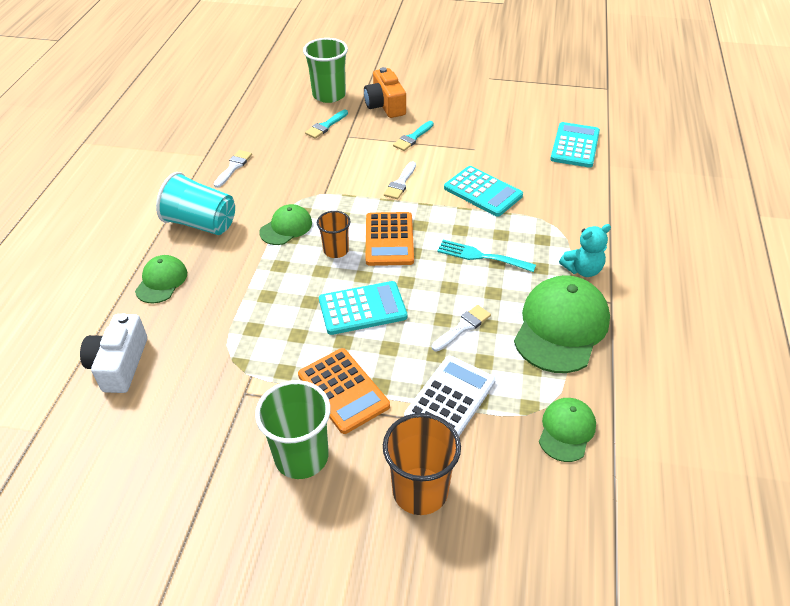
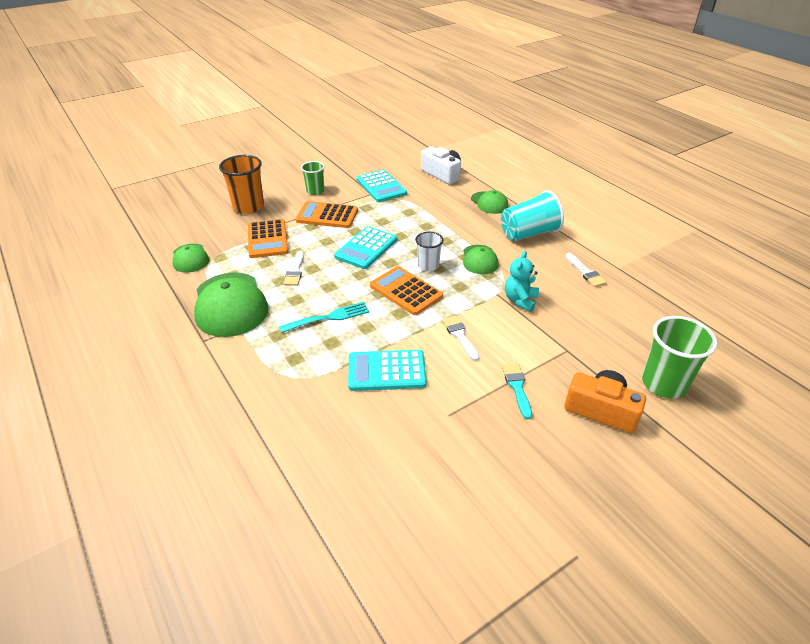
camera: 135 degrees right, 5 degrees down
(301, 457) = (315, 191): green cup -> green cup, size x0.60
(325, 126) = (600, 347): turquoise brush -> none
(336, 250) = (428, 266): orange cup -> white cup
(450, 399) = (267, 239): white calculator -> orange calculator
(575, 146) = (355, 498): turquoise calculator -> turquoise calculator (381, 187)
(582, 269) = (242, 352): turquoise teddy bear -> turquoise teddy bear (520, 300)

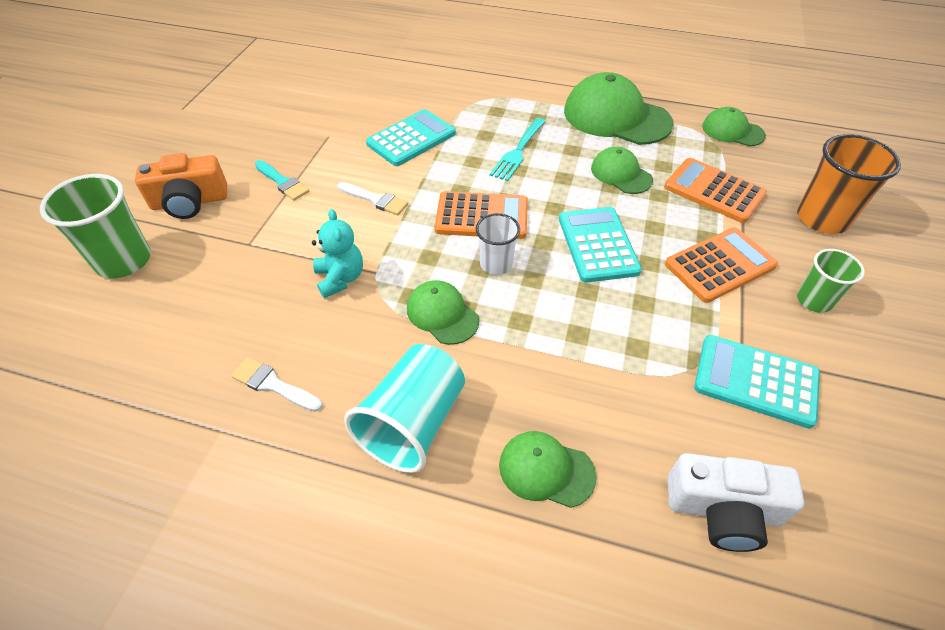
camera: 140 degrees right, 10 degrees up
(295, 271) = (621, 174): white brush -> green cap

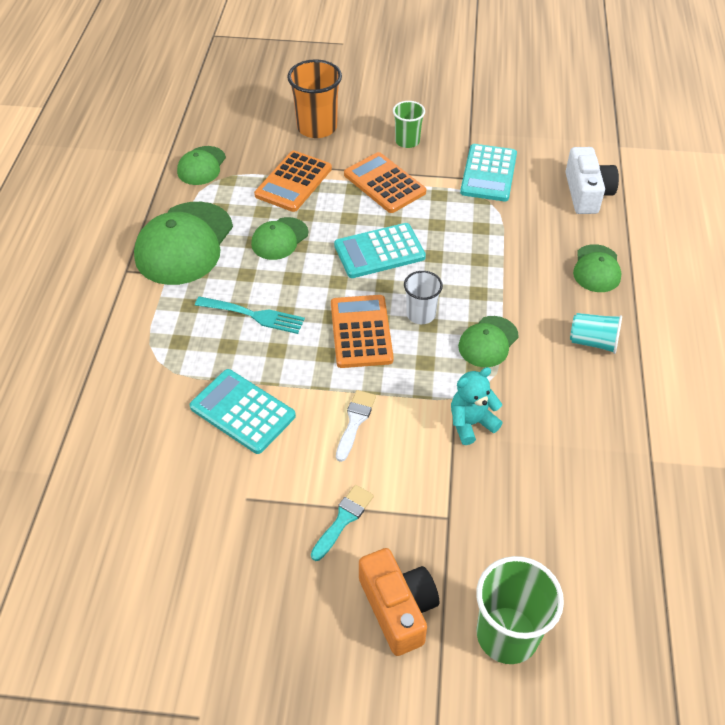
camera: 100 degrees left, 0 degrees up
(273, 385) = (598, 439): white brush -> none
(413, 423) = (593, 342): turquoise cup -> turquoise cup, size x0.60

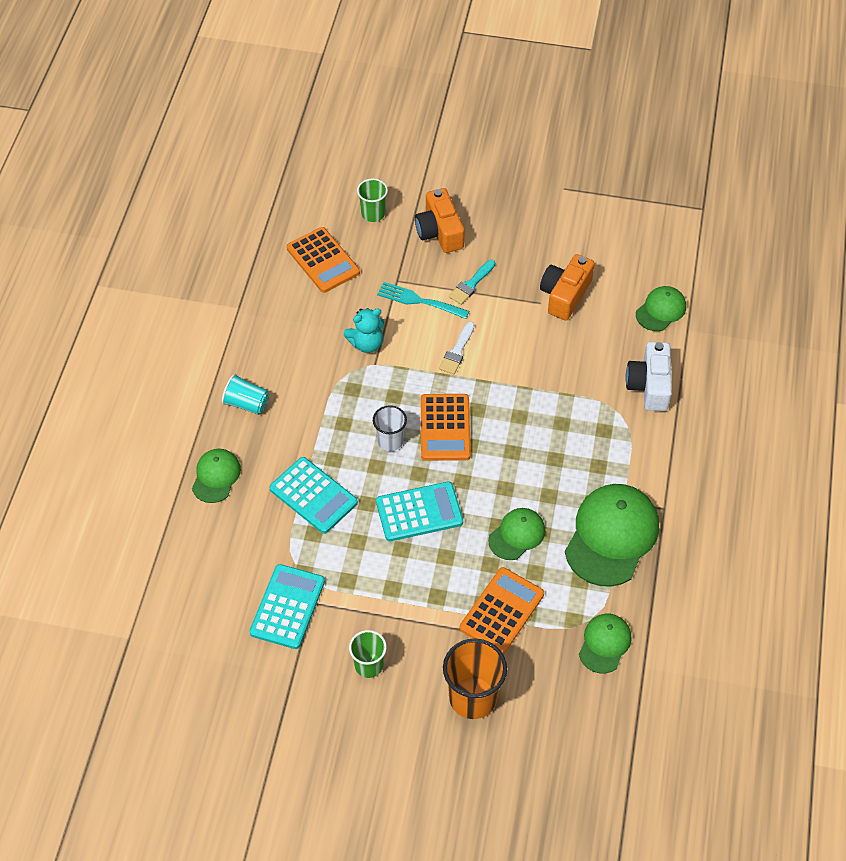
camera: 175 degrees left, 5 degrees up
(211, 513) = (565, 295): none -> orange camera
(242, 411) = (546, 365): turquoise calculator -> turquoise calculator (313, 496)
(254, 315) = (539, 451): turquoise fork -> turquoise fork (418, 301)
(384, 183) = (403, 601): orange calculator -> orange calculator (323, 260)
(488, 342) = (336, 410): green cap -> green cap (661, 310)
(507, 634) = (373, 214): green cup -> green cup, size x0.60
(587, 193) = (191, 571): white camera -> white camera (649, 385)

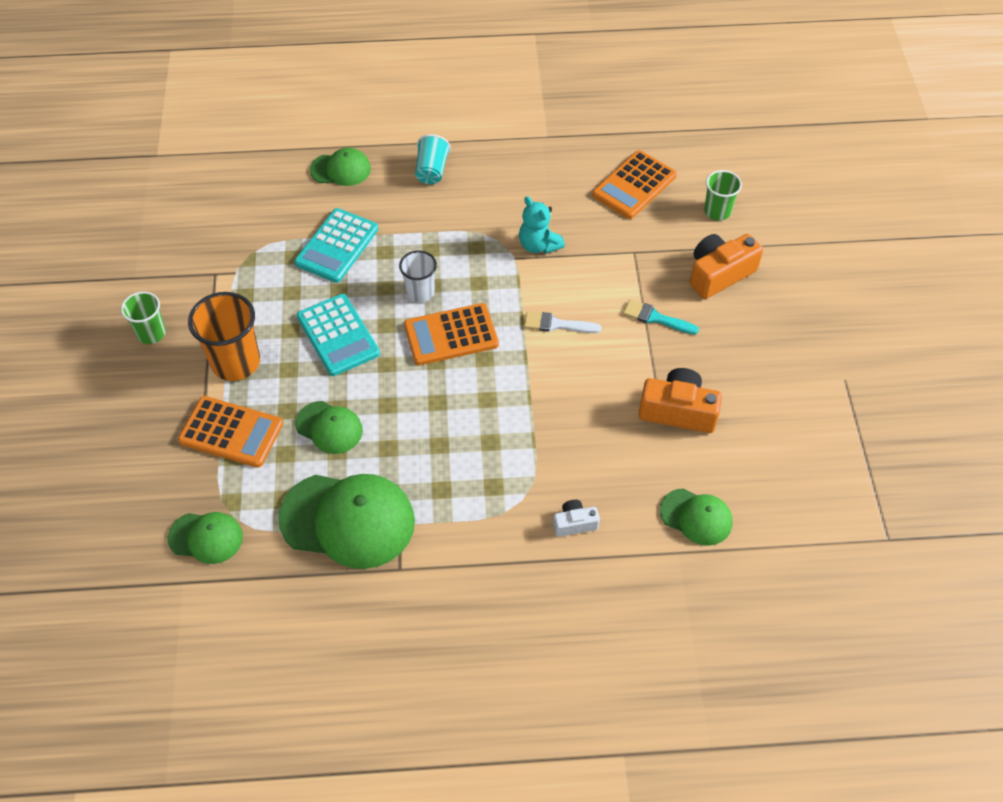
camera: 75 degrees right, 0 degrees up
(287, 607) = (206, 256): turquoise calculator -> none
(418, 301) = (613, 276): turquoise fork -> none
(473, 697) = (125, 427): orange cup -> orange cup (236, 362)
(649, 385) = (574, 523): white camera -> white camera, size x0.54

